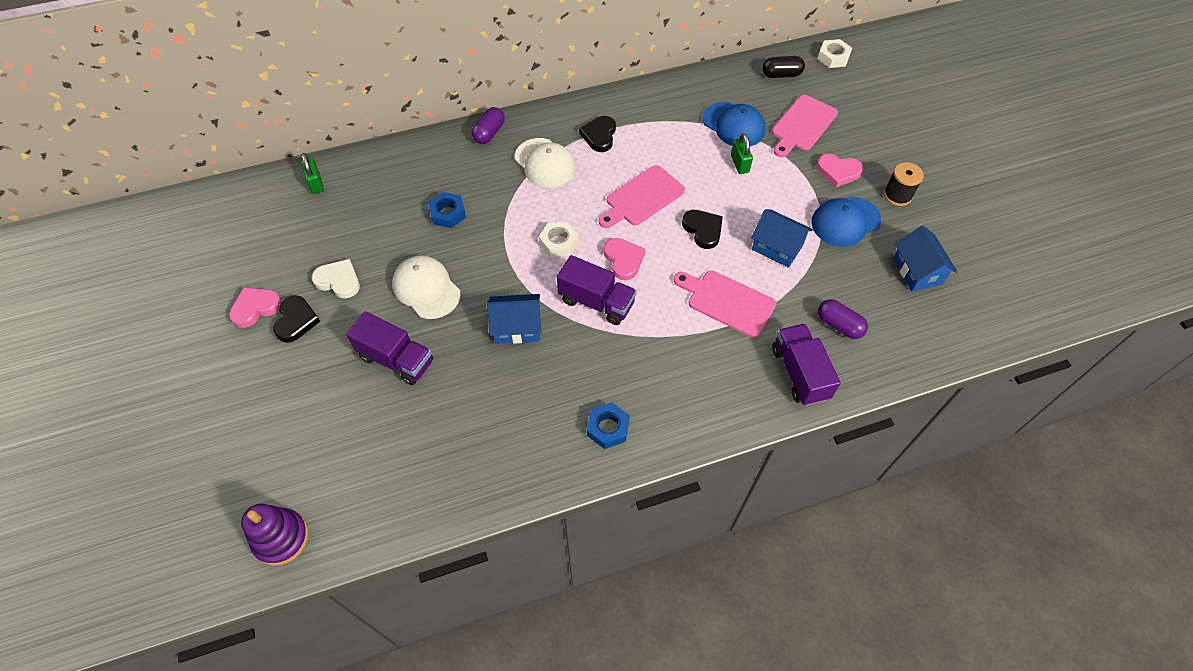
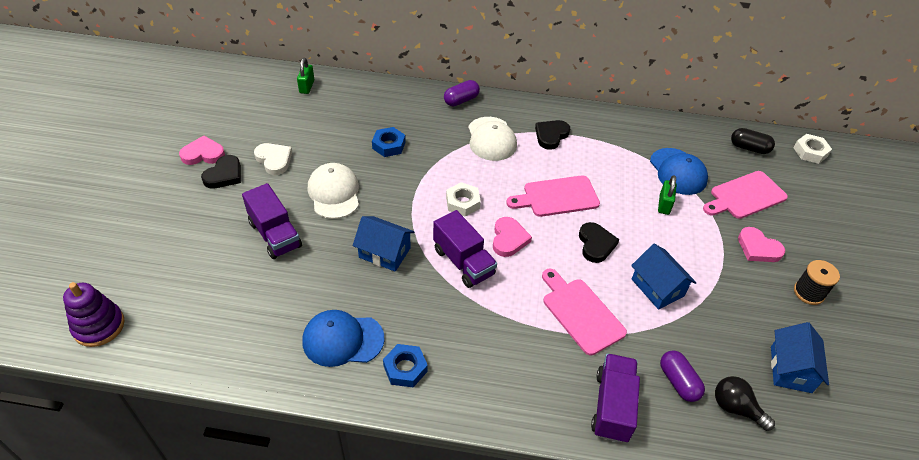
camera: 25 degrees right, 10 degrees down
(845, 221) = (740, 294): blue cap -> blue cap (342, 340)
(893, 325) = (736, 408): none -> black light bulb

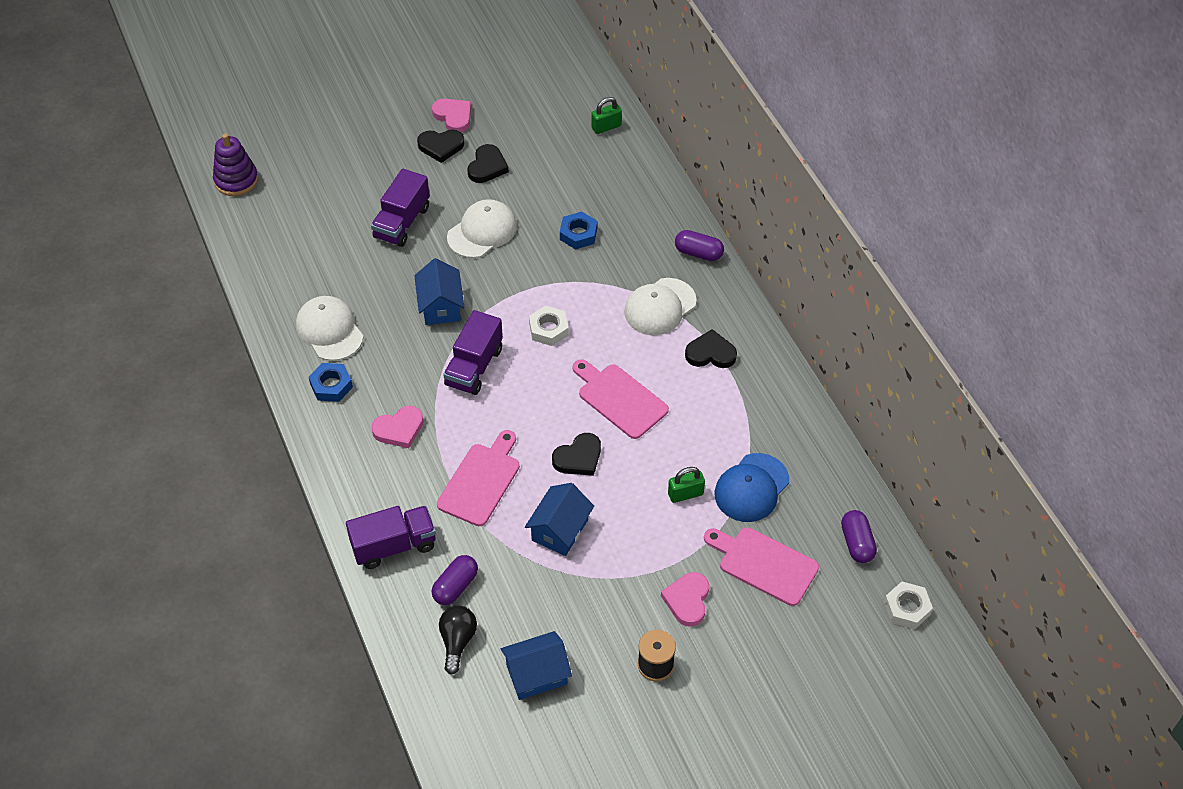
camera: 60 degrees right, 5 degrees up
(274, 160) = (487, 167): white heart -> black heart
(342, 340) = (329, 330): blue cap -> white cap
(509, 239) = (530, 387): pink heart -> pink heart (399, 429)
(749, 148) = (857, 543): black capsule -> purple capsule

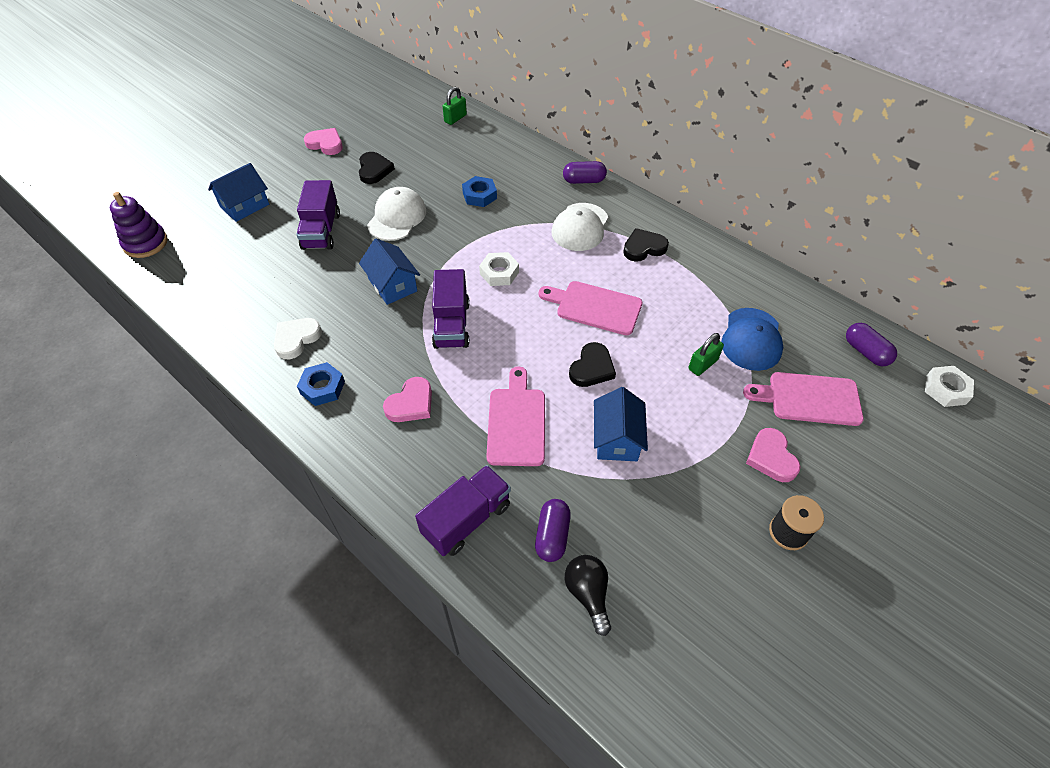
camera: 25 degrees left, 0 degrees up
(329, 330) = (296, 339): white cap -> white heart
(441, 146) = (326, 167): black heart -> none
(536, 674) = (687, 594): blue house -> blue house (244, 206)

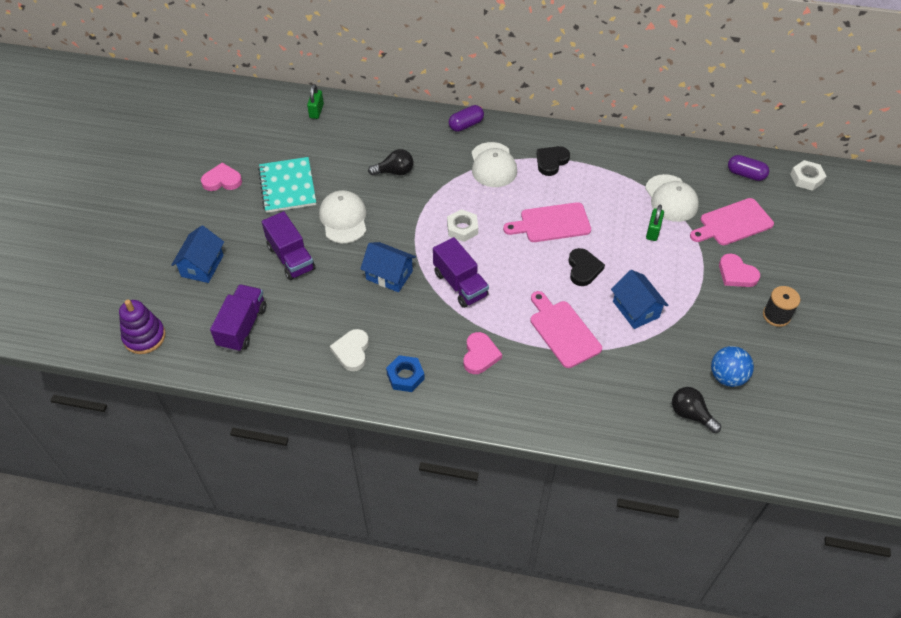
camera: 30 degrees left, 0 degrees up
(374, 170) = (287, 186): black heart -> turquoise notebook
(467, 519) = (582, 411): purple truck -> purple truck (242, 327)
(479, 195) = (394, 172): blue nut -> black light bulb
(552, 536) = (643, 392): purple capsule -> none
(668, 573) = (727, 377): none -> blue ball
(751, 339) = (671, 198): blue cap -> white cap

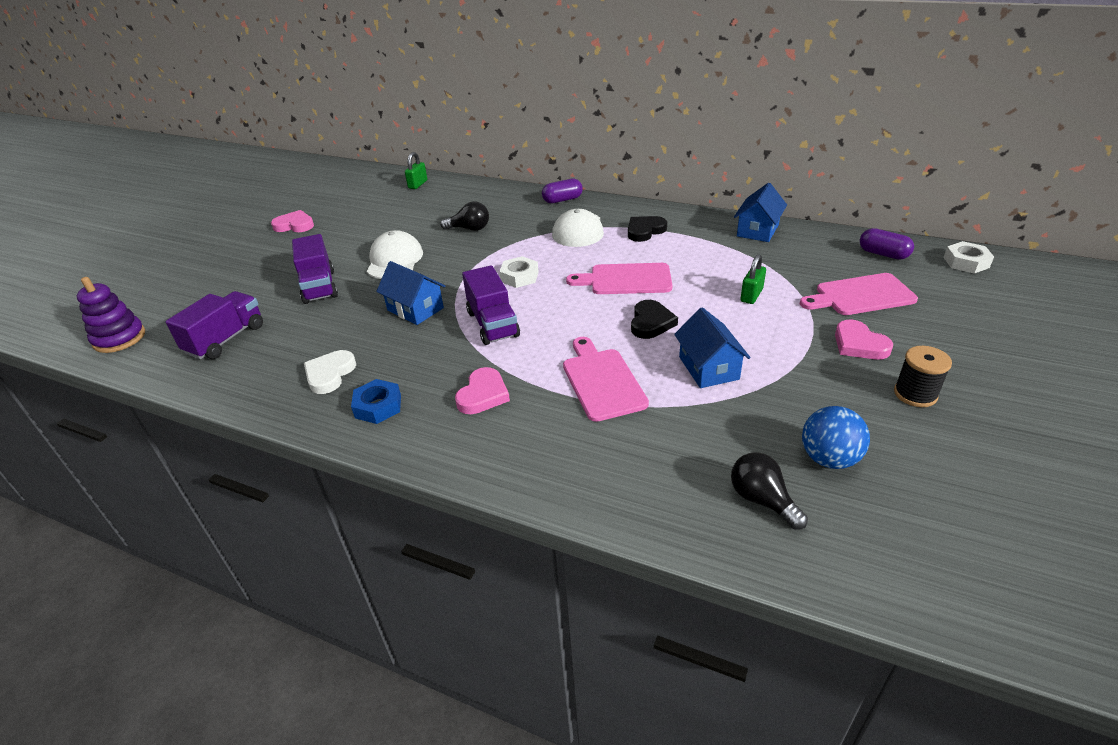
camera: 15 degrees right, 15 degrees down
(202, 266) = (225, 286): blue house -> blue house (757, 230)
(287, 186) = (354, 233): turquoise notebook -> none
(671, 198) = (782, 268): white cap -> none

